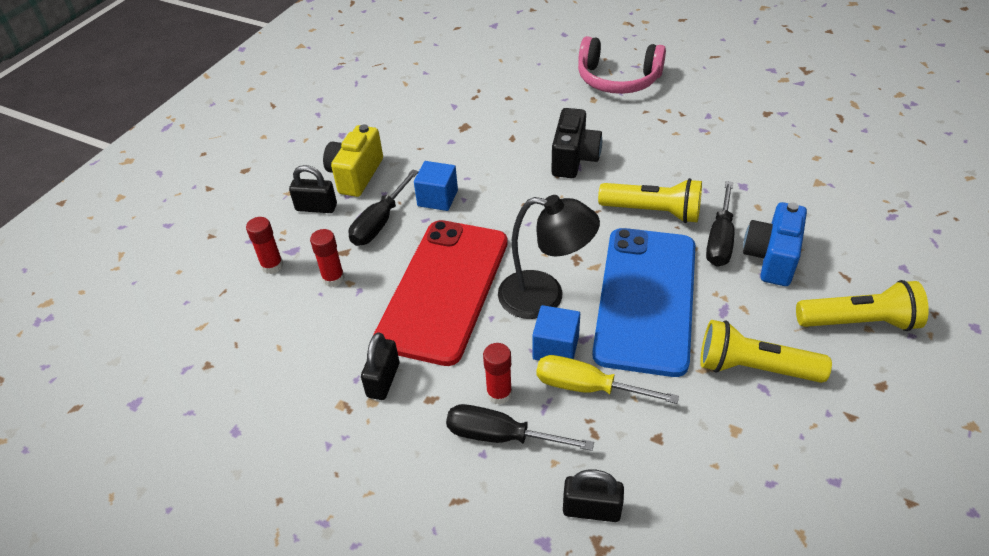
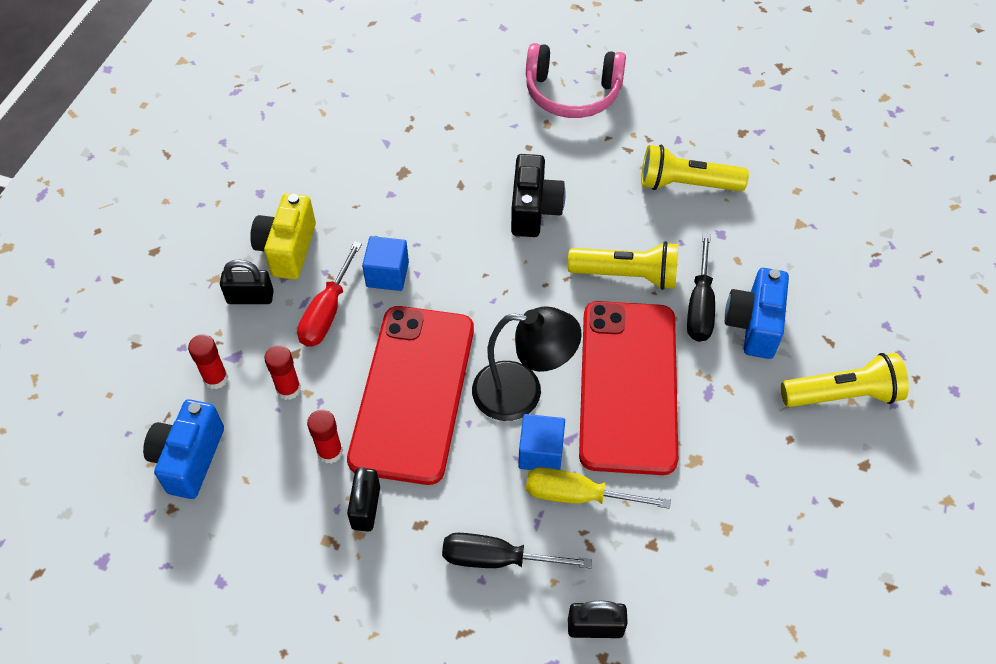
camera: 10 degrees left, 10 degrees up
(233, 326) = (189, 459): none -> blue camera
(380, 222) = (327, 311): black screwdriver -> red screwdriver
(499, 394) = (489, 511): red glue stick -> red glue stick (330, 452)
(646, 299) = (628, 386): blue phone -> red phone
(754, 368) = (741, 457): yellow flashlight -> yellow flashlight (686, 184)

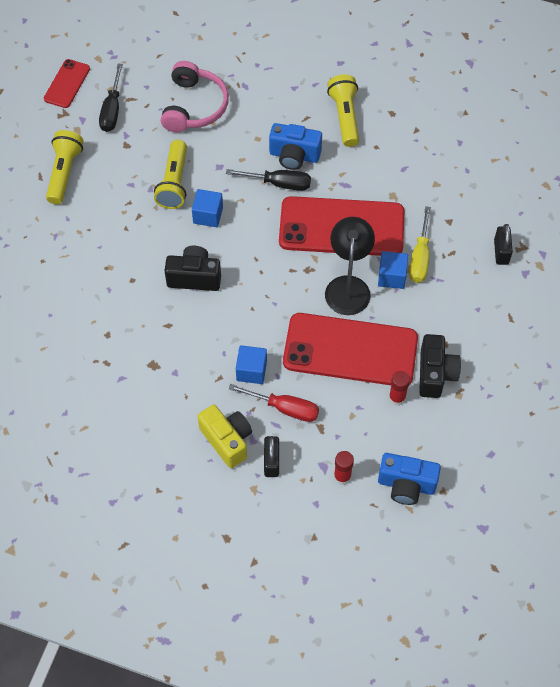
camera: 90 degrees left, 5 degrees up
(287, 249) = (227, 440): yellow camera -> yellow camera turned 135 degrees counterclockwise
(288, 389) = (349, 428): red glue stick -> none
(366, 508) = (435, 374): black padlock -> black camera
(498, 559) = (464, 300): black screwdriver -> black screwdriver (112, 109)
(572, 93) = (77, 249): pink headphones -> pink headphones (194, 106)
(627, 275) = (254, 223): yellow flashlight -> yellow flashlight (64, 173)
(636, 222) = (208, 215): none -> blue cube
(833, 69) = (67, 84): none -> red phone

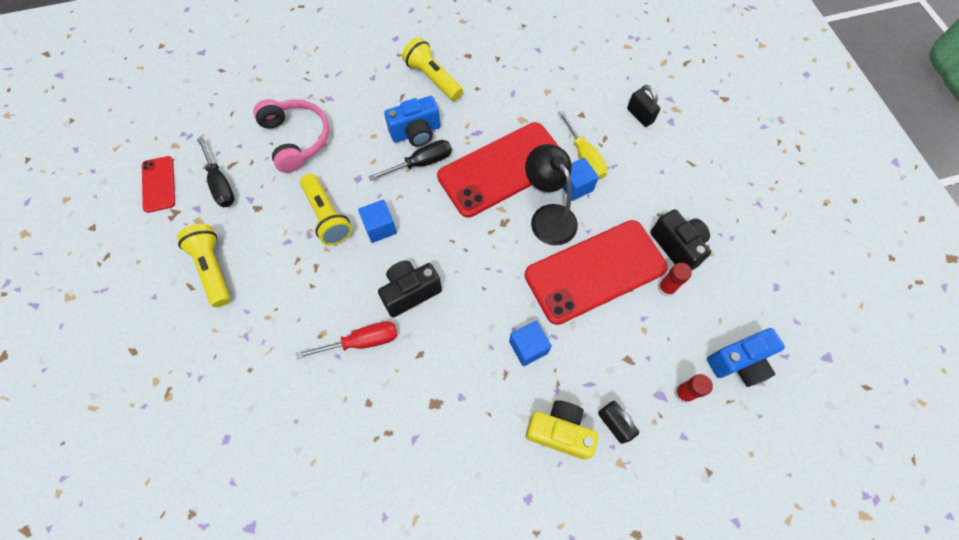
camera: 35 degrees left, 5 degrees up
(284, 408) = (584, 363): red screwdriver -> red screwdriver (361, 342)

